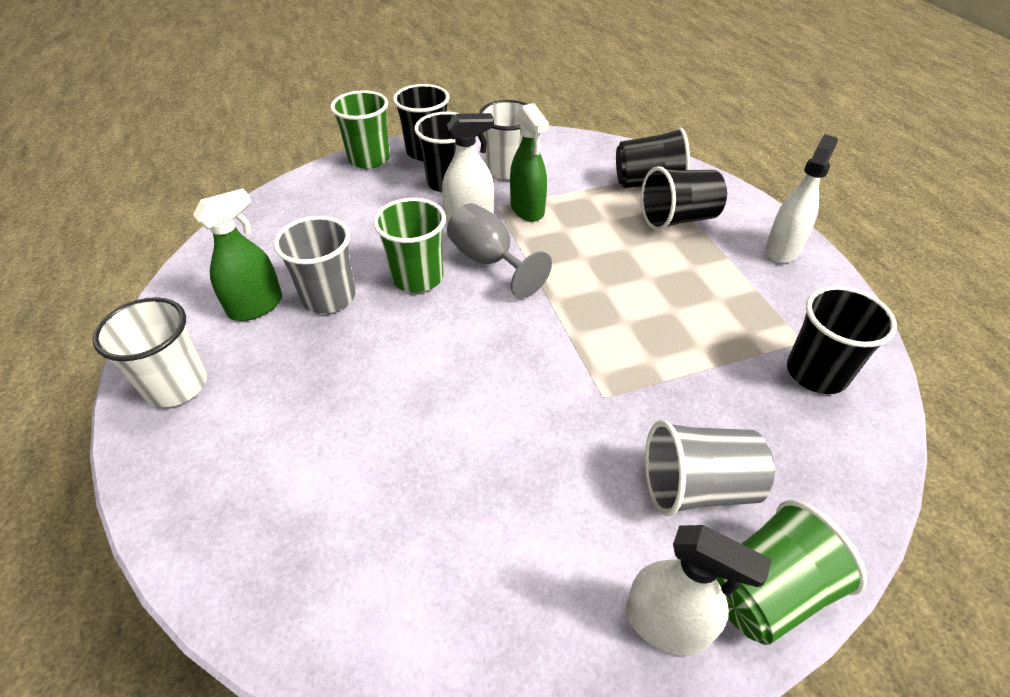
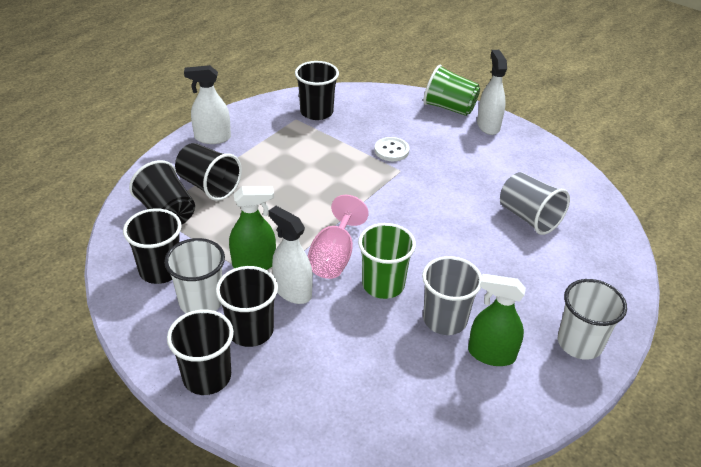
camera: 125 degrees left, 5 degrees down
(369, 159) = (252, 417): green cup -> none
(489, 261) = (334, 257): grey goblet -> pink goblet
(527, 209) = (254, 264): green spray bottle -> green spray bottle turned 45 degrees clockwise
(565, 161) = (160, 270): none -> black cup
(661, 413) = (391, 150): none -> white button
(697, 487) = (422, 131): grey cup -> grey cup (529, 217)

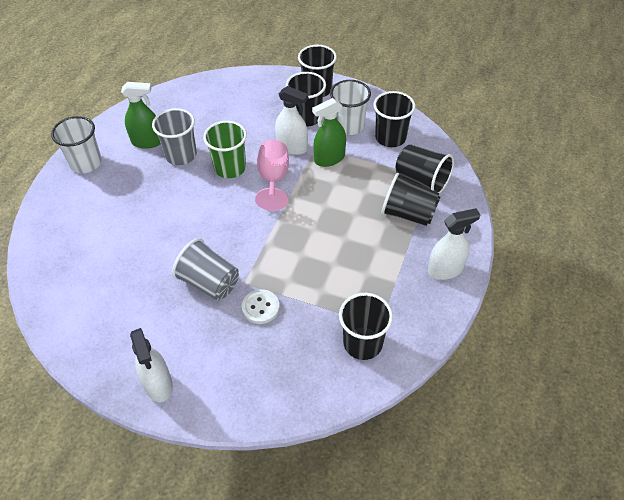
camera: 165 degrees right, 10 degrees up
(449, 108) = (209, 404): green cup -> none
(529, 217) = (116, 260): grey cup -> grey cup (209, 283)

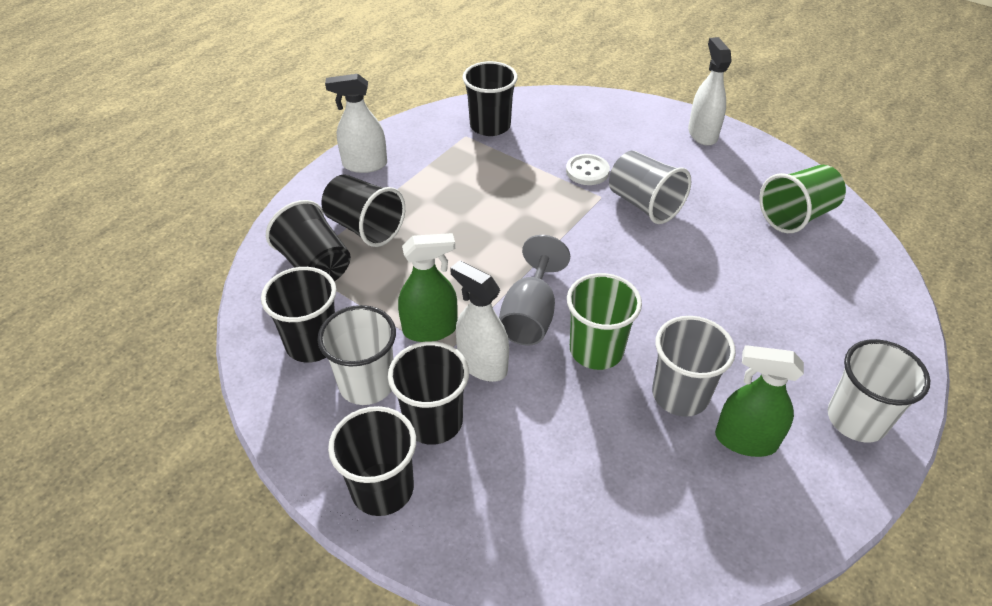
camera: 165 degrees left, 5 degrees down
(87, 300) = (796, 216): none -> green cup
(273, 179) = (530, 315): pink goblet -> grey goblet

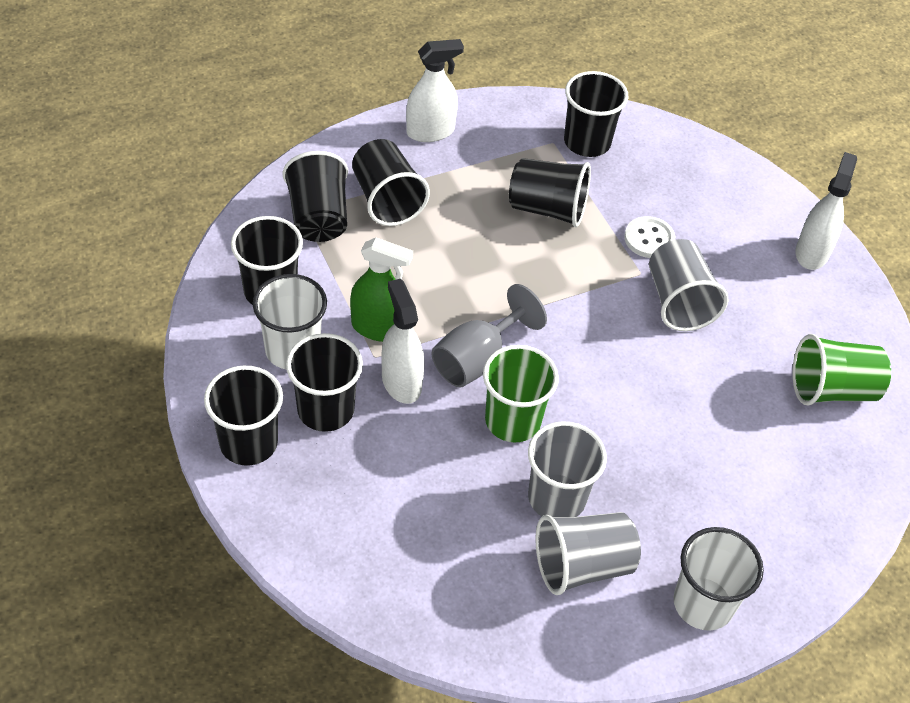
camera: 25 degrees right, 5 degrees up
(364, 164) = (430, 131): white spray bottle -> white spray bottle turned 135 degrees clockwise
(497, 181) = (547, 209): none -> black cup
(745, 440) = (582, 565): green spray bottle -> grey cup

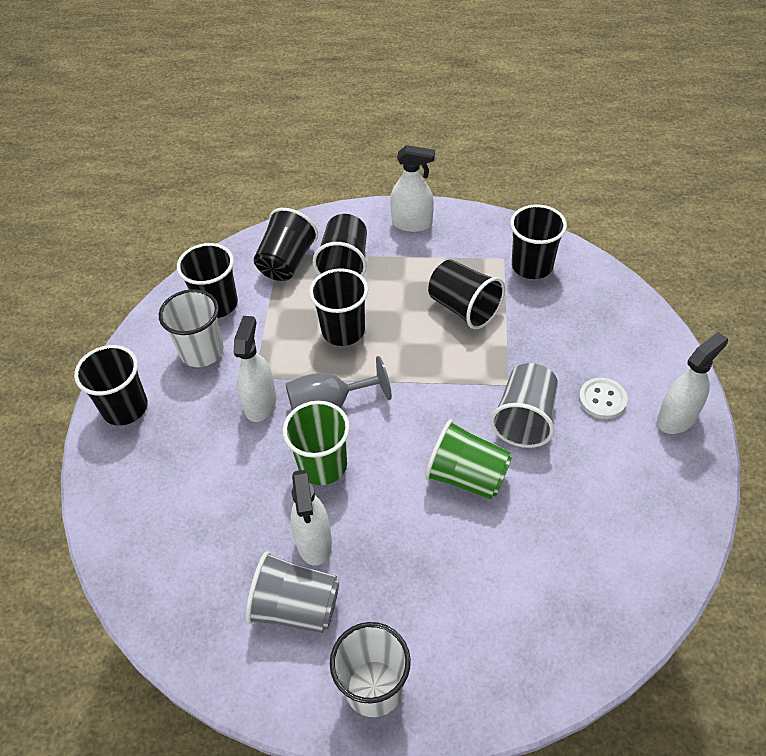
camera: 35 degrees right, 0 degrees up
(325, 410) = (193, 404): black cup -> black cup (343, 331)
(378, 328) = (272, 357): green spray bottle -> none
(557, 498) = (314, 542): grey cup -> white spray bottle
(649, 239) = (533, 358): white button -> white button (602, 399)
(832, 389) = (618, 546): green cup -> green cup (467, 476)

